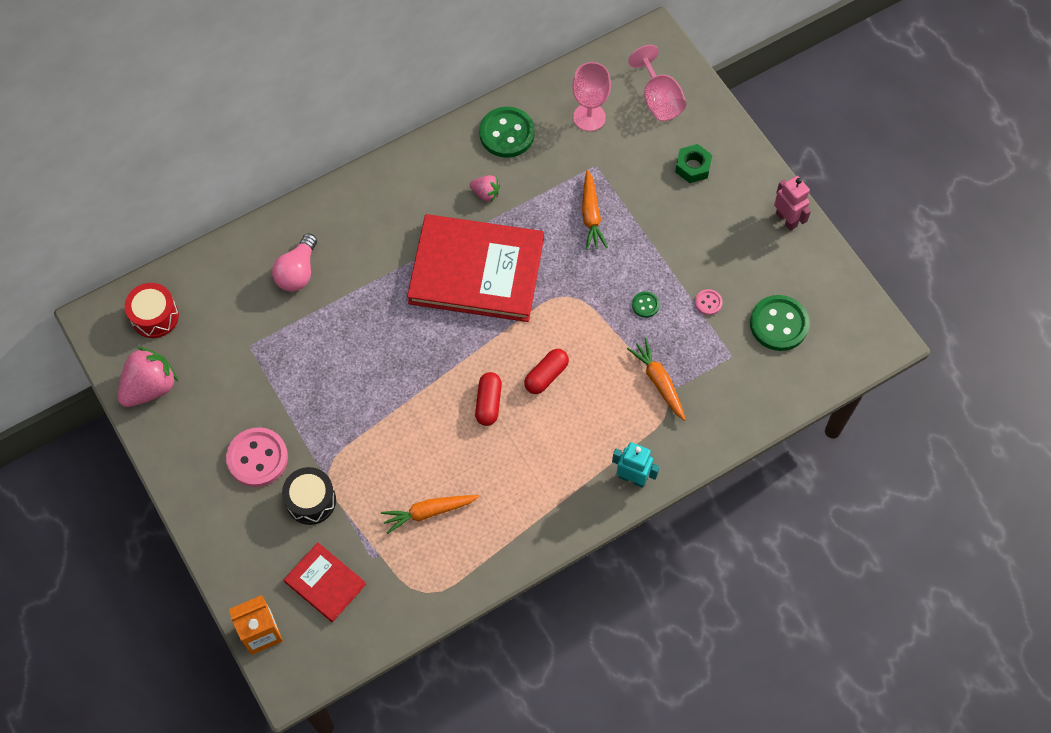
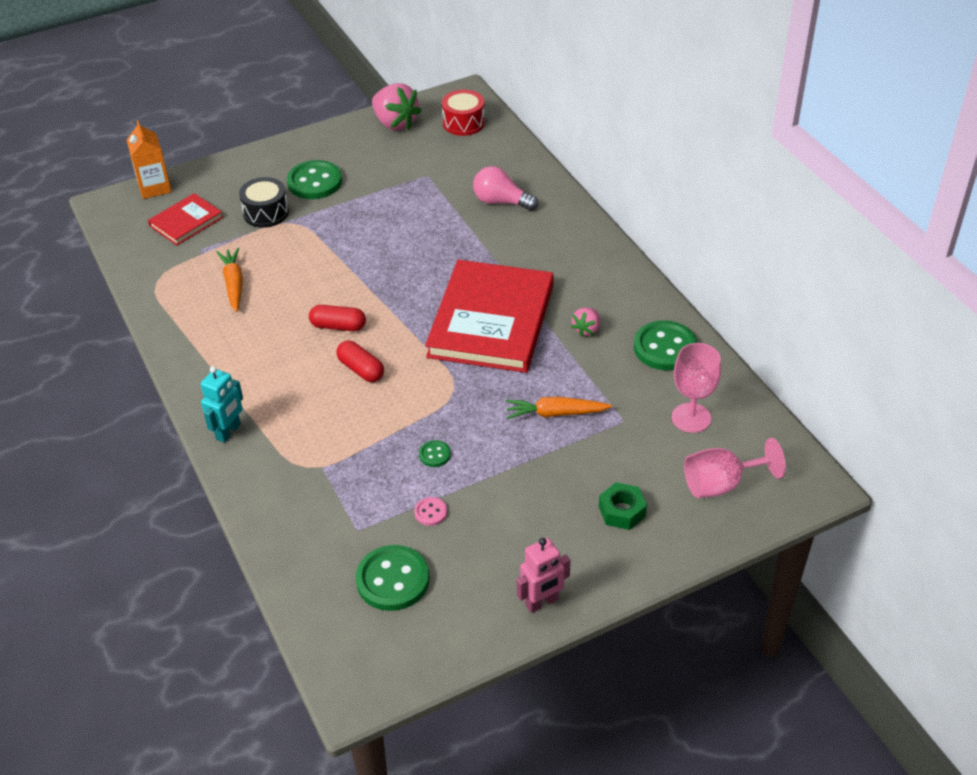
camera: 95 degrees right, 20 degrees down
(257, 458) = (314, 182): pink button -> green button
(658, 382) = (336, 460): orange carrot -> none

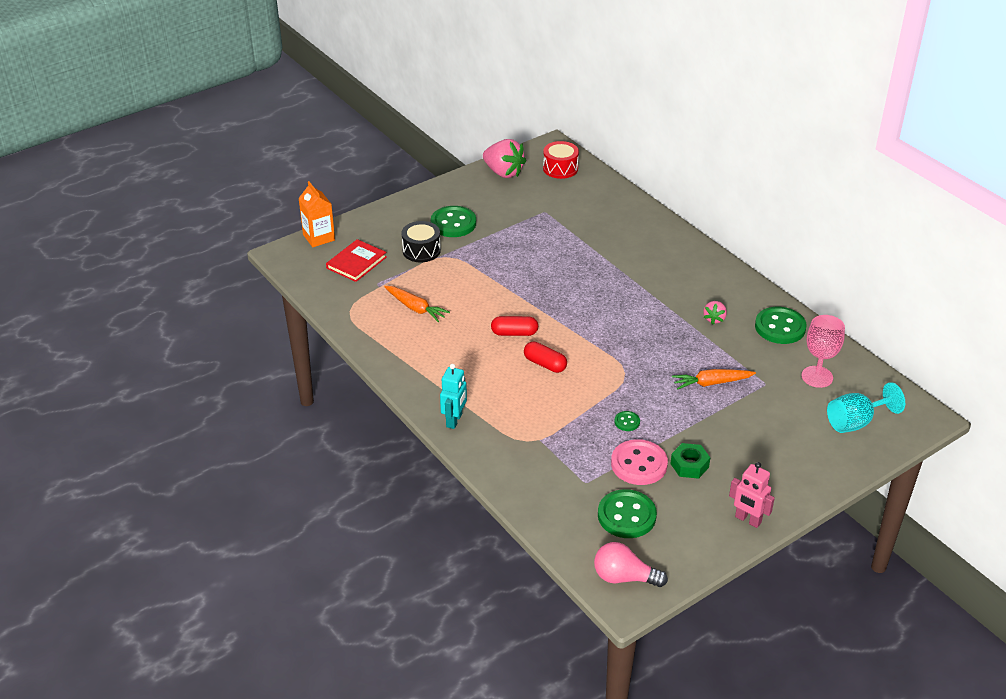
camera: 10 degrees left, 5 degrees down
(234, 284) = (415, 308): orange carrot -> orange carrot turned 150 degrees clockwise
(430, 512) = (639, 464): pink button -> pink button, size x2.12
(491, 320) = (636, 318): red book -> none
(501, 202) = (612, 228): pink light bulb -> pink light bulb (624, 577)
(542, 602) = (748, 520): pink robot -> pink robot turned 75 degrees clockwise
(622, 511) = (786, 449): green nut -> green nut (689, 465)
(721, 484) = (855, 422): pink goblet -> turquoise goblet

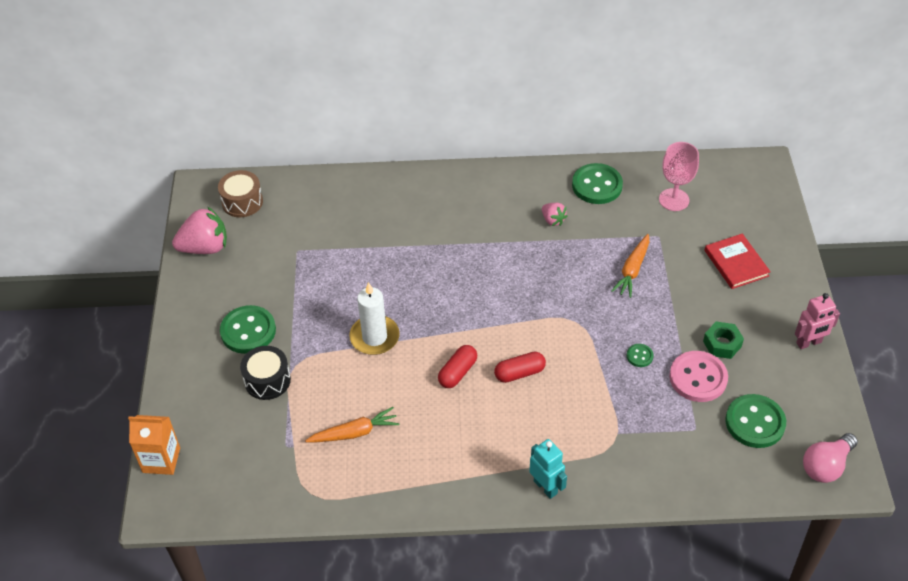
camera: 55 degrees left, 10 degrees up
(356, 263) = (236, 447): red book -> red book (736, 263)
(505, 280) = (374, 337): none -> white candle
(560, 168) = (242, 202): red drum -> brown drum
(855, 422) = (742, 209): turquoise goblet -> none

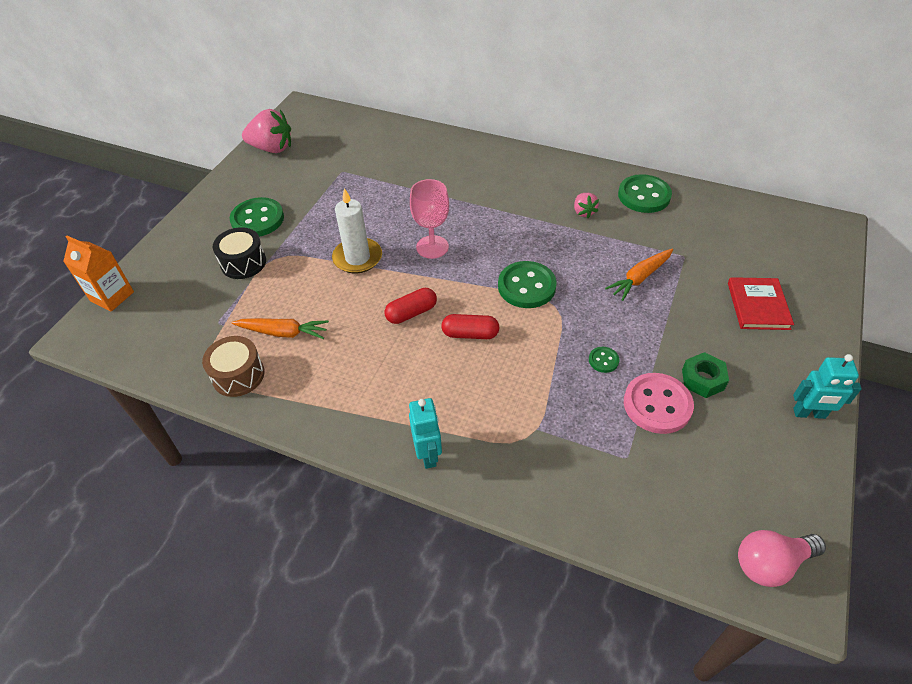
camera: 25 degrees right, 0 degrees up
(242, 202) = (325, 125): brown drum -> brown drum (238, 375)
(674, 200) = (717, 229): pink goblet -> pink goblet (432, 247)
(755, 422) = (701, 477): green button -> green button (526, 286)
(809, 343) = (809, 413): pink robot -> turquoise robot

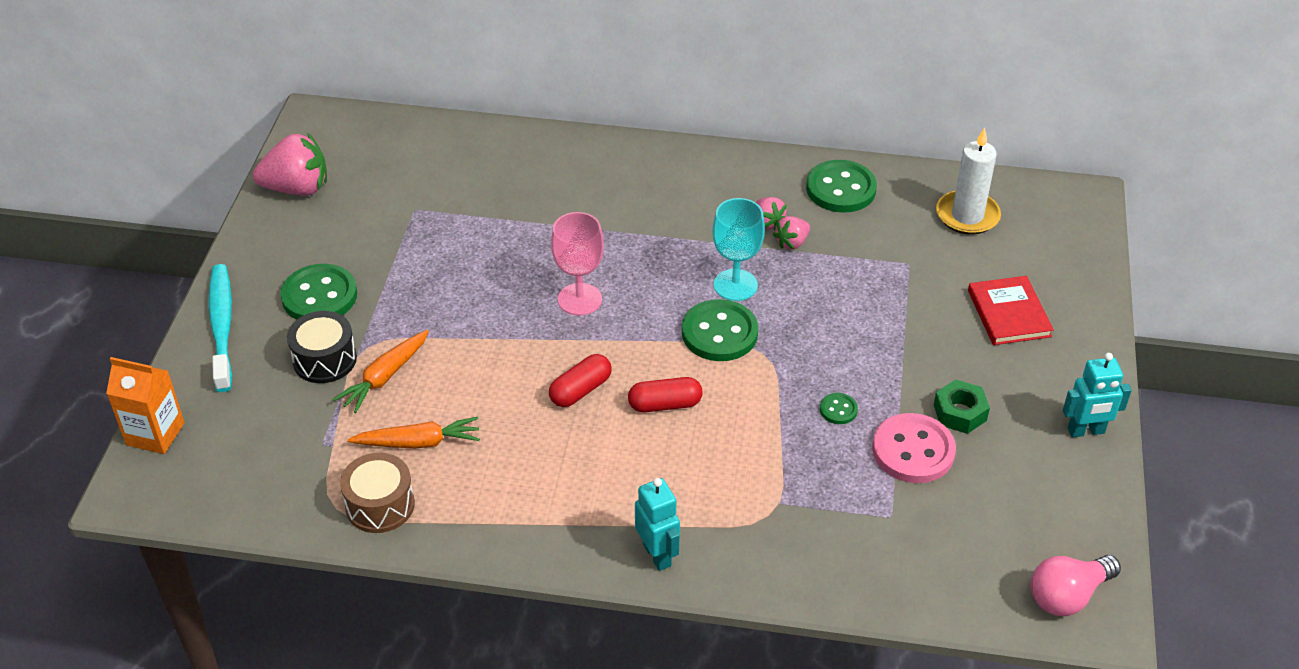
camera: 15 degrees left, 5 degrees down
(187, 230) = (222, 326): none -> turquoise toothbrush
(357, 258) = (483, 329): white candle -> white candle (967, 215)
(548, 253) = (735, 285): none -> turquoise goblet
(598, 228) = (792, 243): none -> pink strawberry
(640, 278) = (859, 300): orange carrot -> orange carrot (385, 377)

